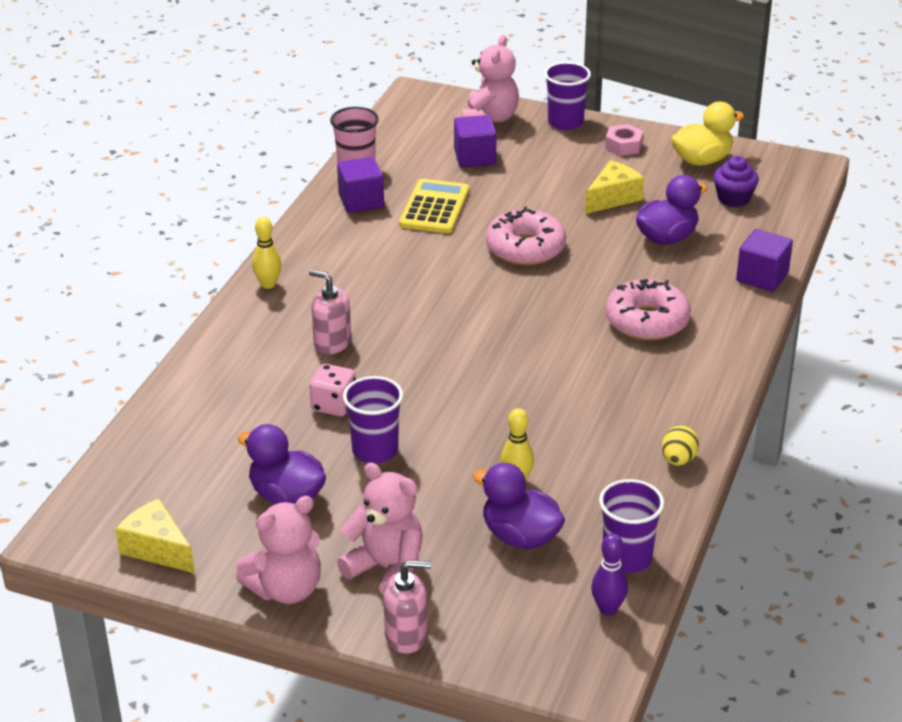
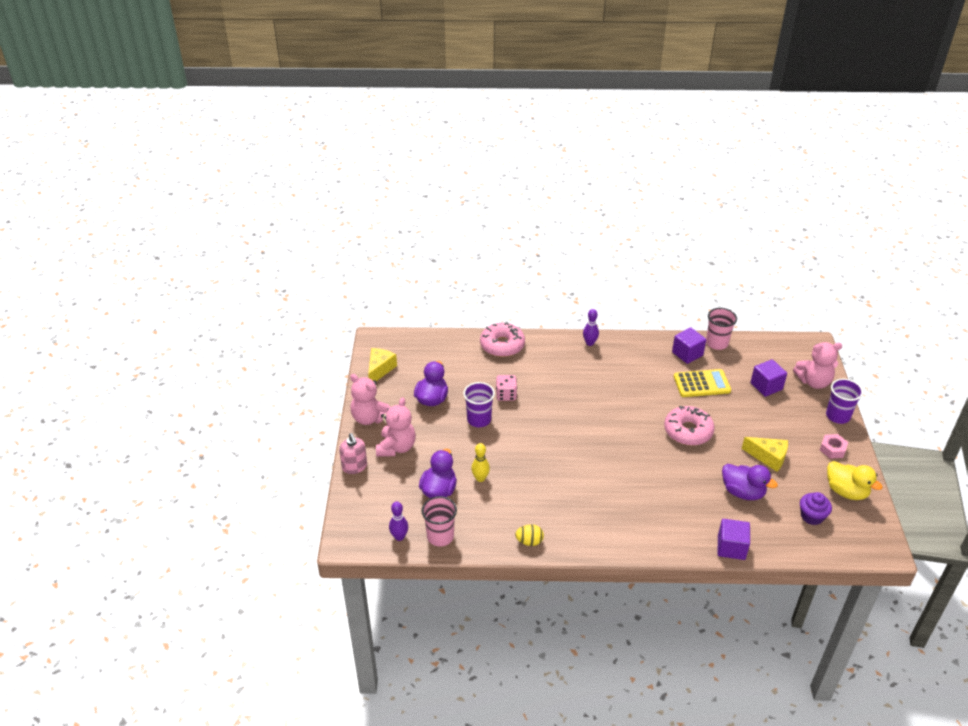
camera: 70 degrees right, 5 degrees up
(268, 284) = (590, 343): yellow bowling pin -> purple bowling pin
(332, 343) = (555, 380): pink soap dispenser -> none
(627, 558) = (440, 536): purple cup -> pink cup
(647, 321) = (650, 501): pink donut -> pink donut (502, 345)

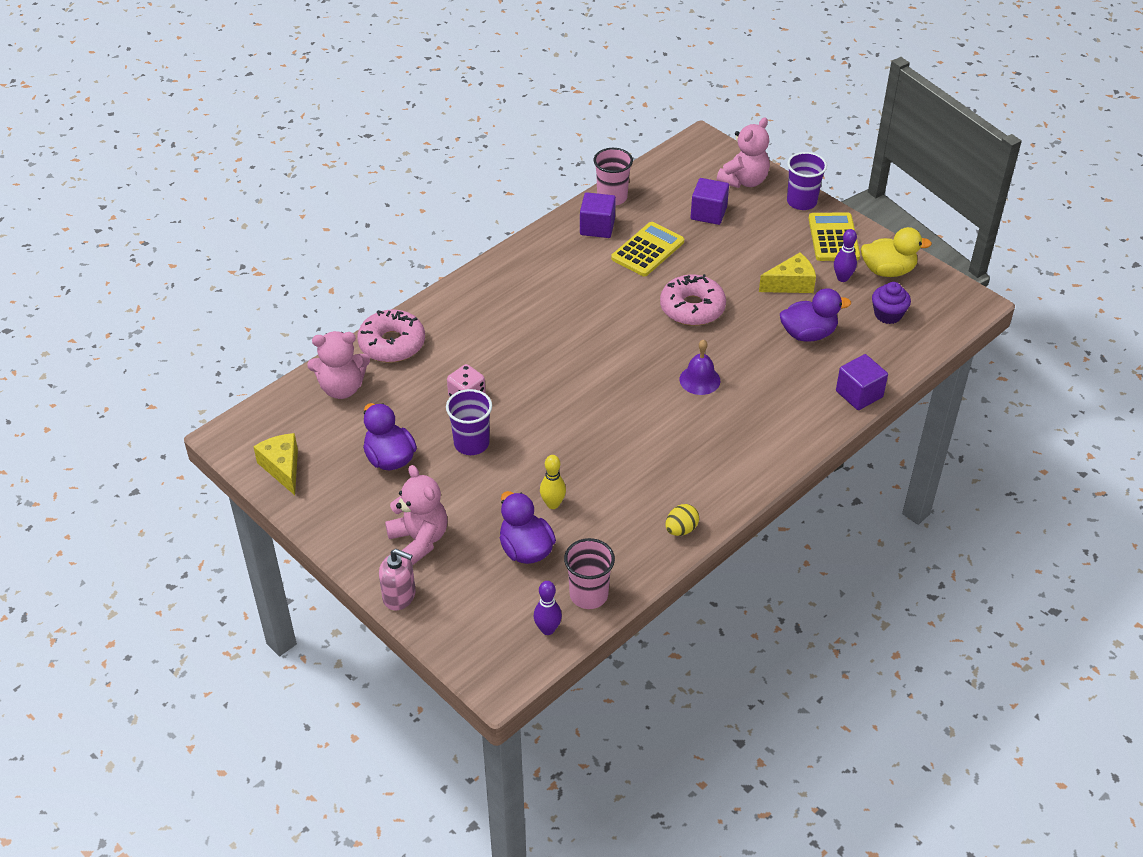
camera: 45 degrees left, 5 degrees up
(370, 418) = (344, 530): pink teddy bear -> pink teddy bear (342, 388)
(590, 343) = (485, 279): purple bowling pin -> purple bowling pin (842, 278)
(642, 472) = (699, 380): none -> purple bell
(832, 449) = (833, 238): pink nut -> yellow calculator

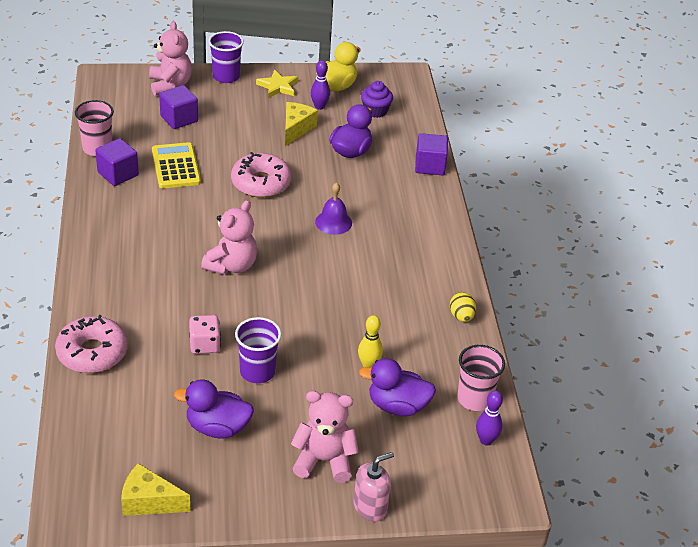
camera: 55 degrees left, 5 degrees down
(342, 388) = (103, 411): pink teddy bear -> pink teddy bear (232, 265)
(833, 238) = (278, 86): yellow calculator -> yellow star

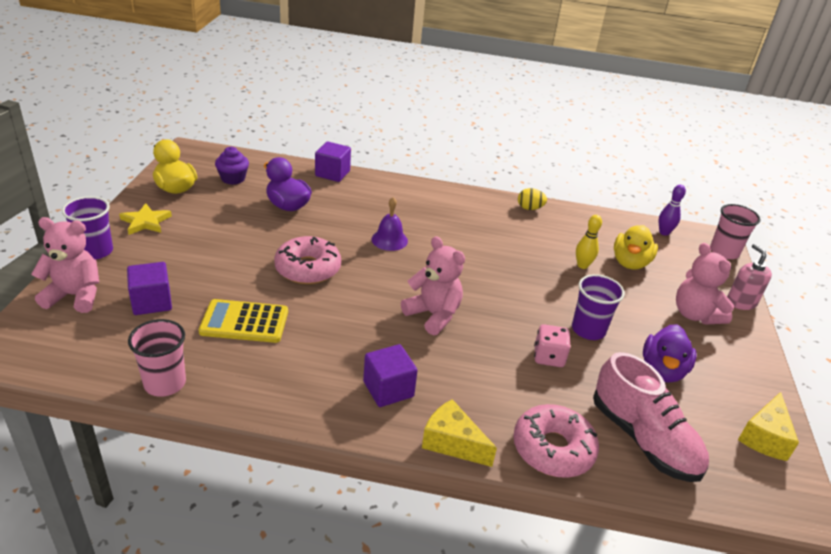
camera: 75 degrees left, 5 degrees down
(118, 174) = (231, 373): purple cube -> purple cube (388, 389)
(120, 410) = (643, 439): none -> pink shoe
(296, 129) = (230, 228): yellow cheese -> yellow cheese (452, 443)
(319, 106) = (202, 206): purple bowling pin -> none
(324, 460) = (695, 314): pink teddy bear -> pink teddy bear turned 45 degrees counterclockwise
(397, 406) = (630, 263): purple duck -> yellow duck
(474, 399) = (621, 226): pink cup -> pink cup (724, 252)

